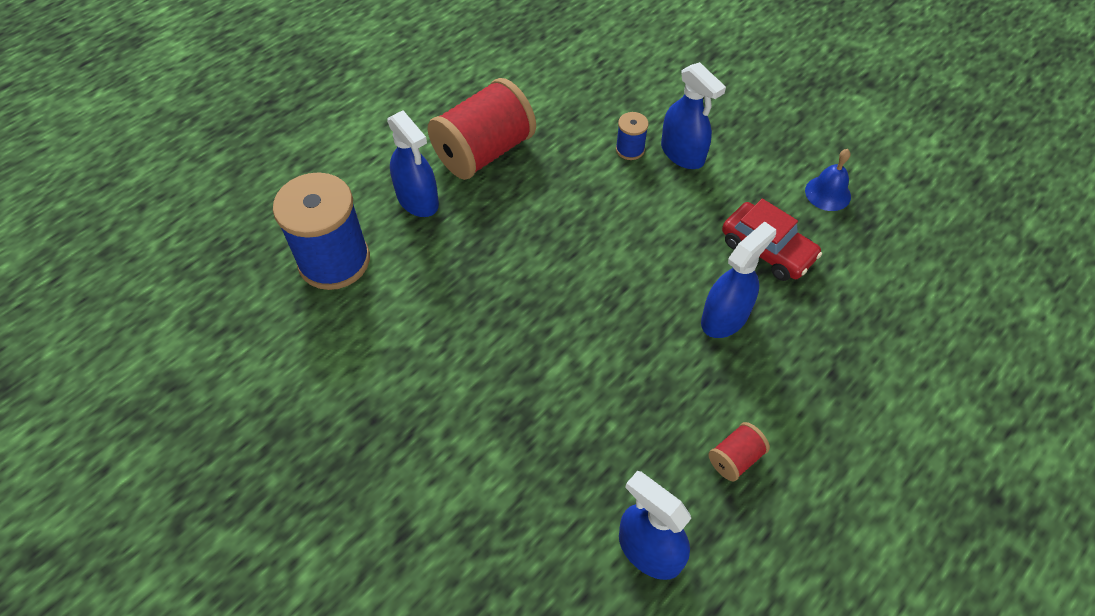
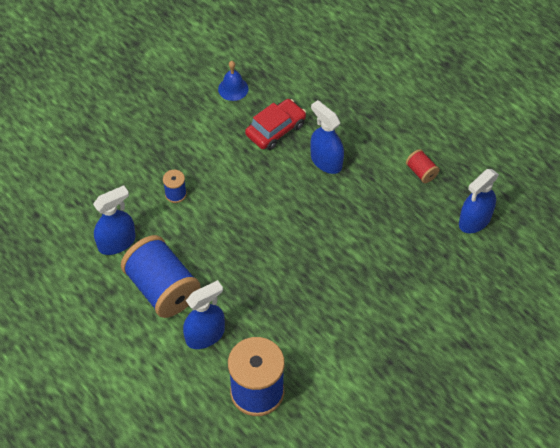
camera: 85 degrees left, 0 degrees up
(484, 152) = (162, 289): red spool -> blue spool
(682, 153) = (185, 163): blue spray bottle -> blue spray bottle (117, 242)

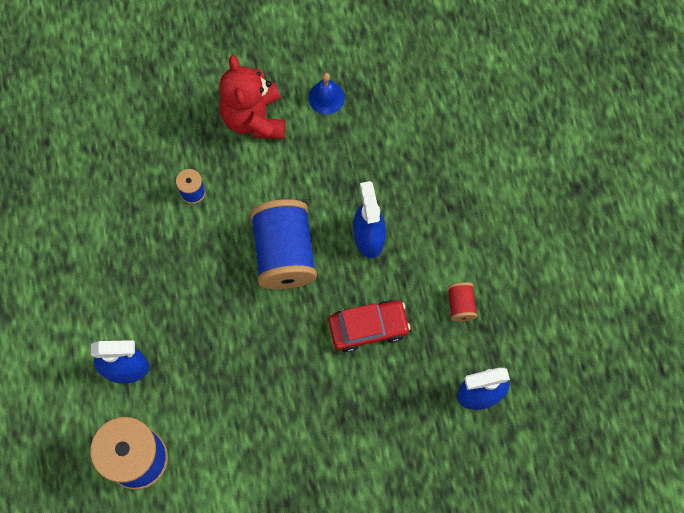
camera: 30 degrees right, 15 degrees up
(117, 242) = (103, 216): blue spray bottle -> none
(162, 289) = (116, 293): blue spool -> blue spool (284, 253)
(189, 125) = (254, 118): none -> red teddy bear
(275, 130) = (340, 171): red car -> red car (368, 328)

